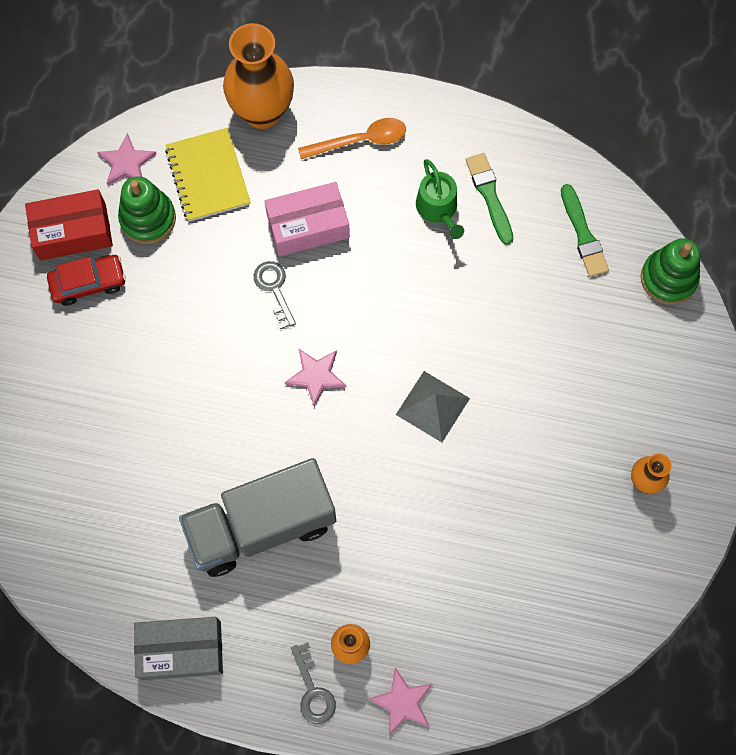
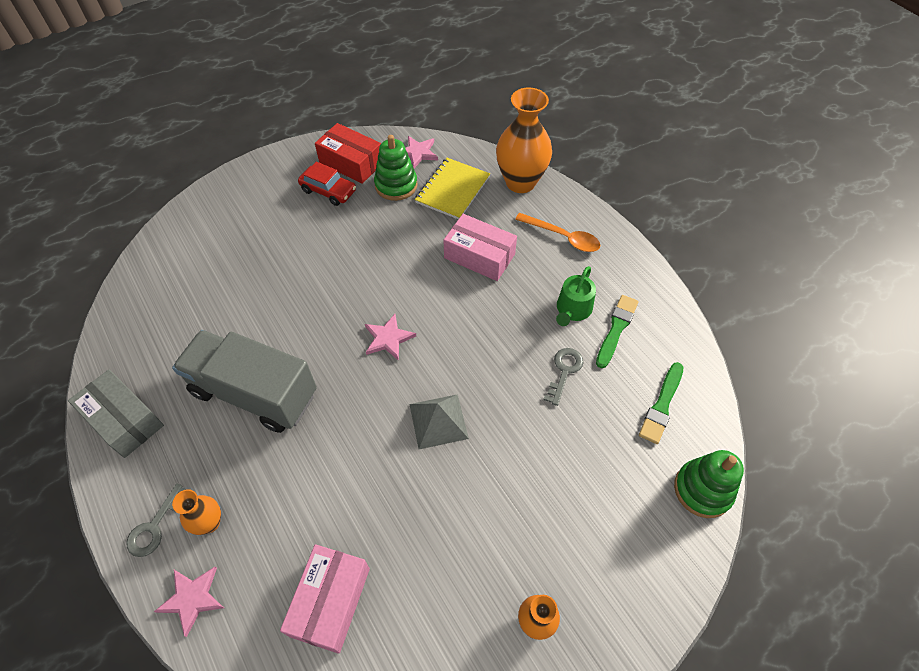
camera: 45 degrees right, 15 degrees down
(274, 289) = (421, 272): grey key -> grey key (564, 371)
(499, 606) = (330, 601): none -> pink box

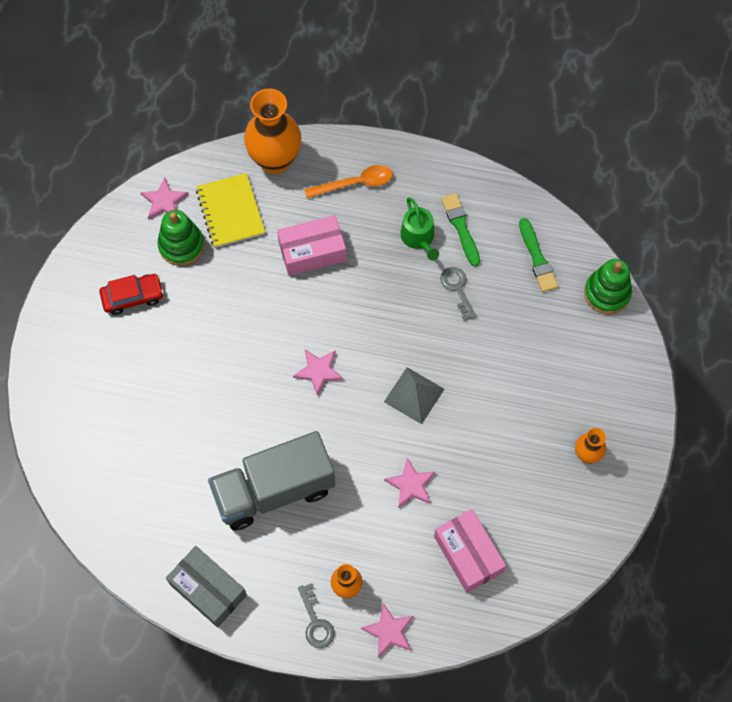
camera: 45 degrees left, 10 degrees up
(124, 420) = (208, 589): grey box -> grey box turned 45 degrees clockwise
(351, 162) = (120, 256): red box -> none
(354, 490) = (411, 484): none -> pink star

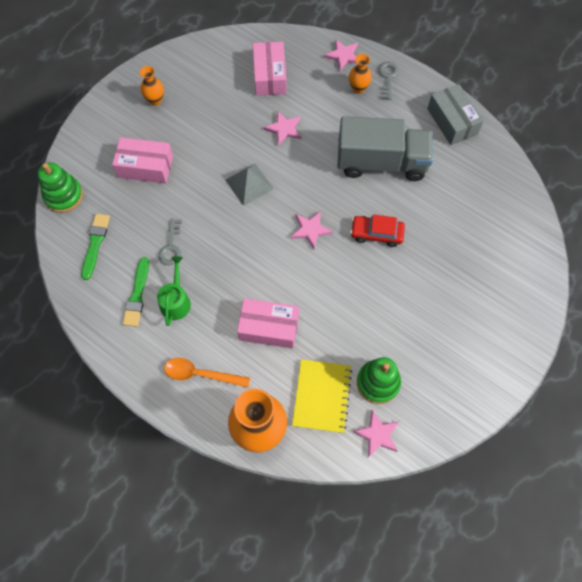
camera: 155 degrees left, 0 degrees up
(133, 297) = (436, 353): red car -> red car (376, 234)
(542, 365) = (145, 167): none -> pink box

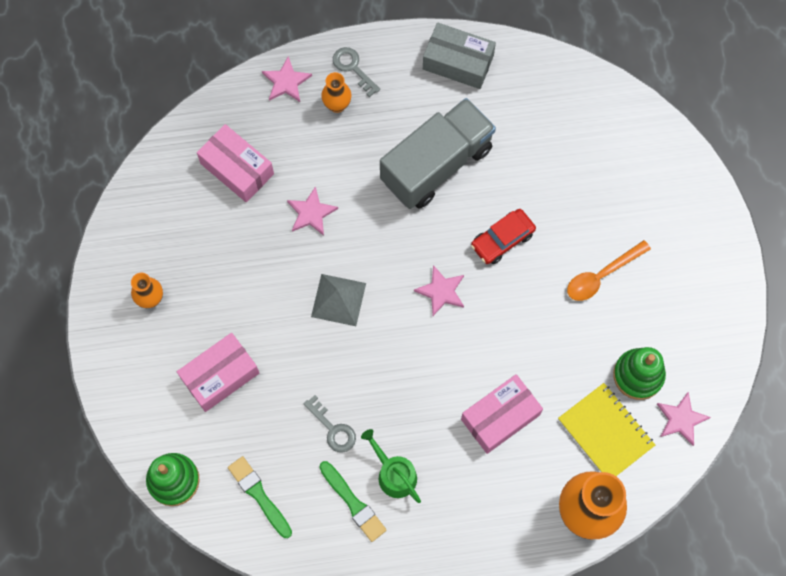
camera: 45 degrees left, 5 degrees up
(201, 374) = (487, 515): orange spoon -> orange spoon (602, 275)

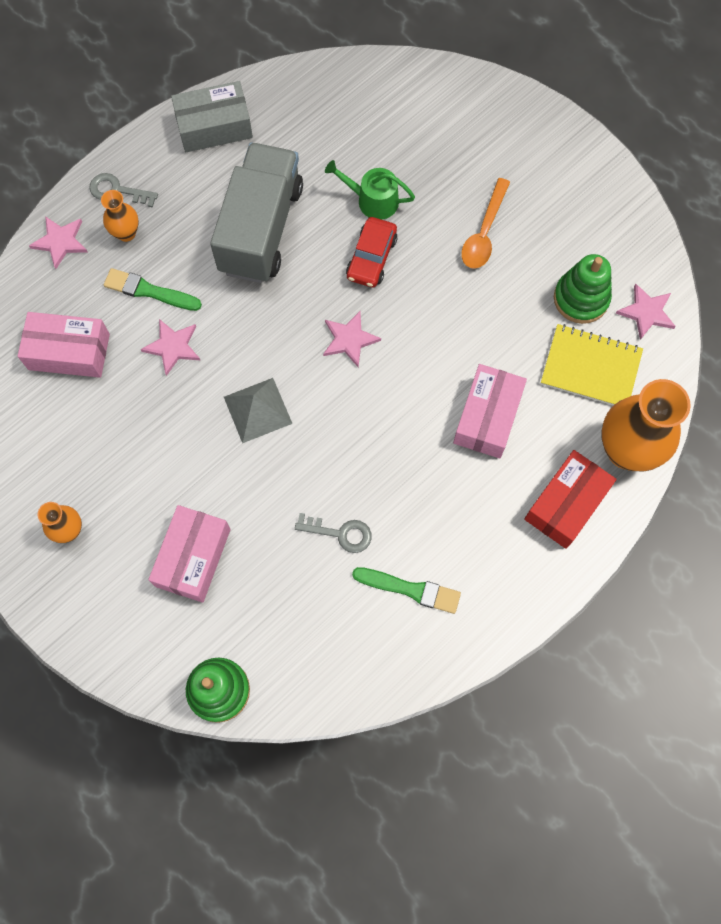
camera: 35 degrees left, 0 degrees up
(259, 495) = (314, 645): green brush -> green brush (149, 291)
(394, 474) = (428, 536): green watering can -> green watering can (372, 200)
(510, 520) = (566, 504): none -> red box

